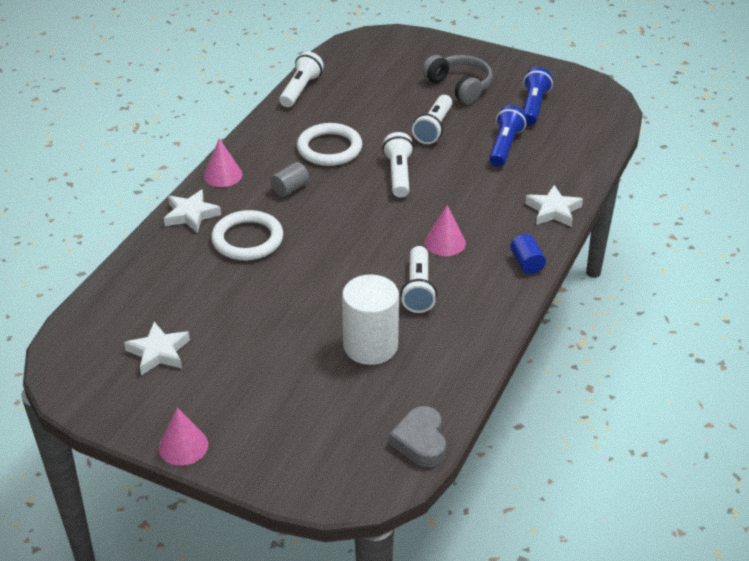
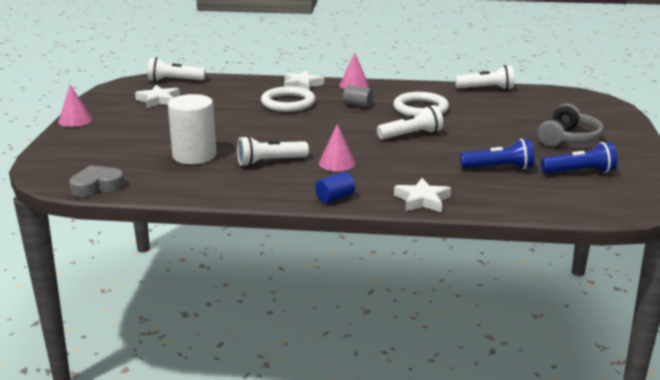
camera: 70 degrees right, 15 degrees down
(433, 128) = (491, 138): white flashlight -> white flashlight (174, 81)

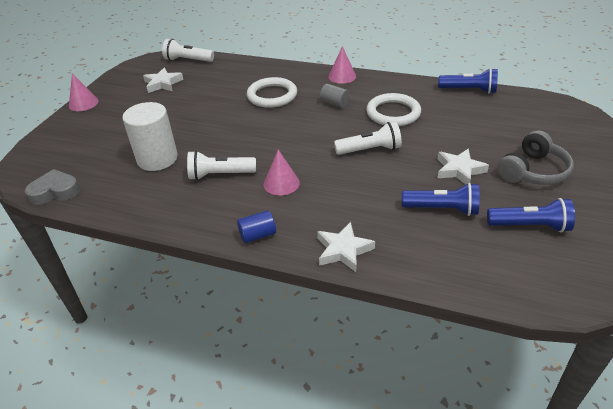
camera: 15 degrees right, 15 degrees up
(302, 84) = (295, 72): white star -> white star (459, 170)
(486, 89) = (469, 90): white flashlight -> blue flashlight

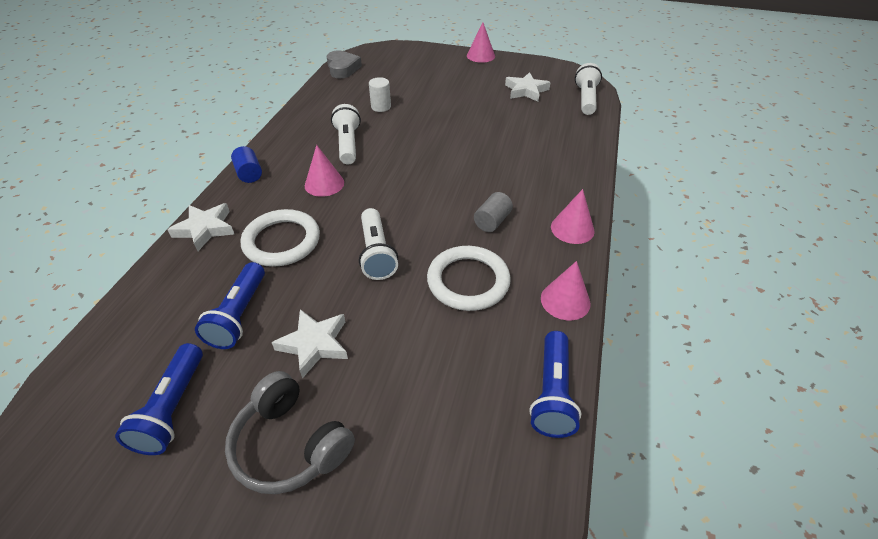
camera: 85 degrees right, 5 degrees up
(157, 159) = (381, 107): white cylinder -> white cylinder, size x0.50
(272, 95) = (507, 167): white ring -> white ring (282, 241)
(404, 83) = (565, 300): none -> pink cone

